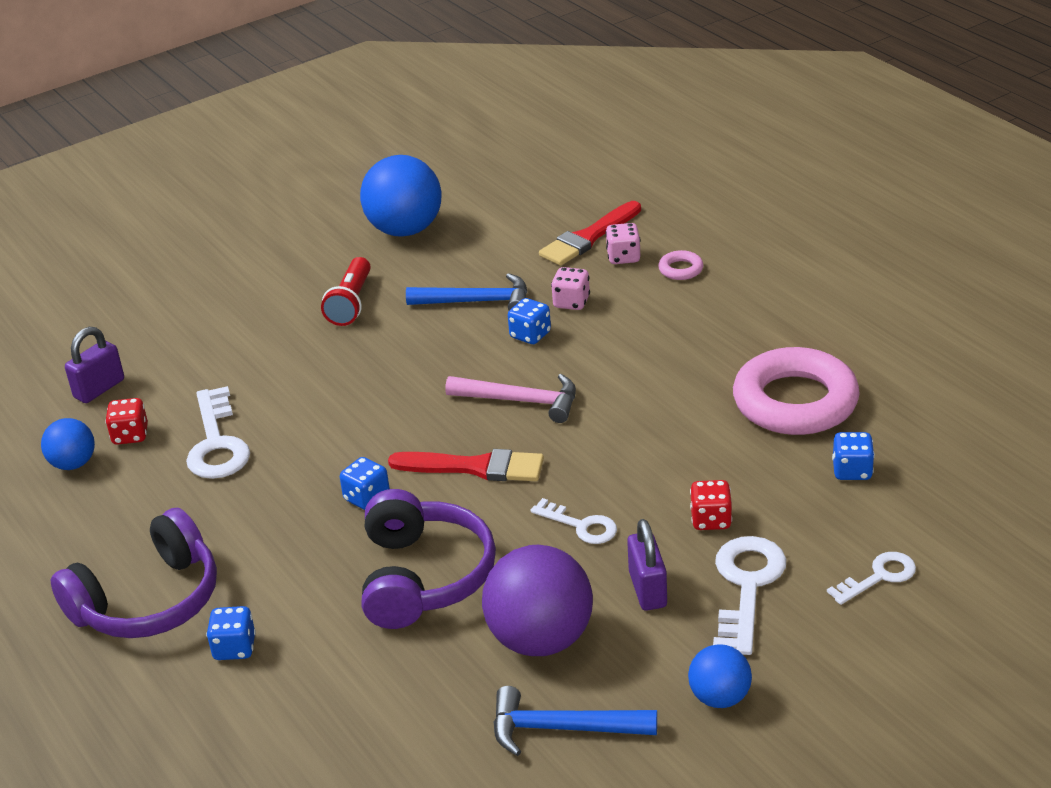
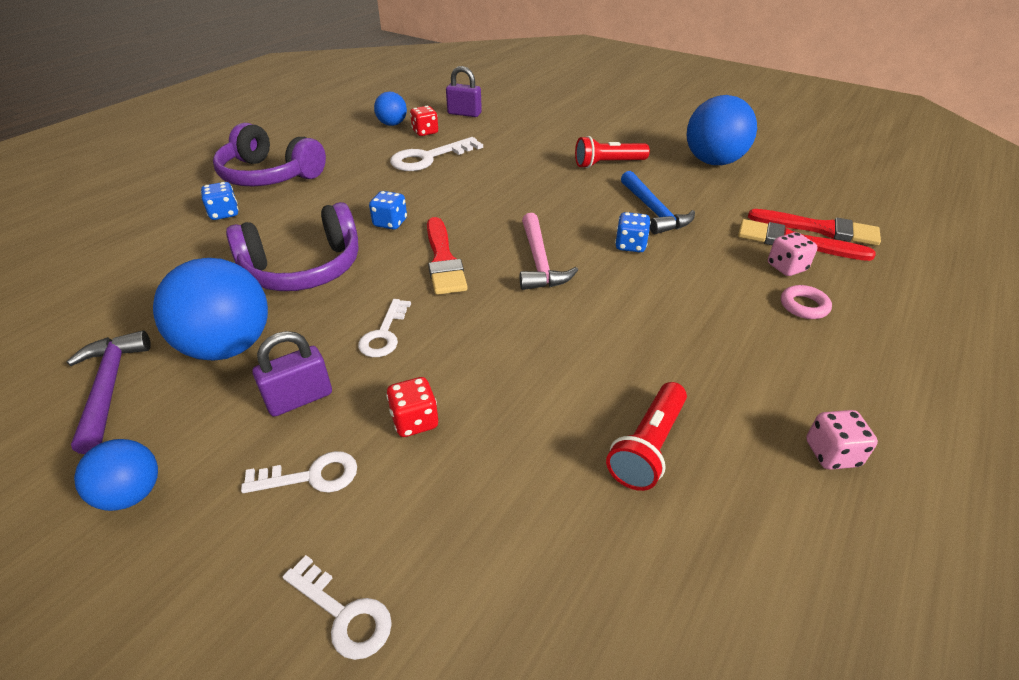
camera: 65 degrees right, 5 degrees up
(540, 639) = (228, 346): purple ball -> blue ball
(563, 728) = (109, 388): blue hammer -> purple hammer
(571, 302) = (693, 255): pink dice -> pink dice (831, 453)
(577, 215) = (820, 229): none -> red brush
(746, 587) = (311, 476): white key -> white key, size x0.60
(795, 402) = (647, 446): pink ring -> red flashlight
(852, 471) = (545, 534): blue dice -> none

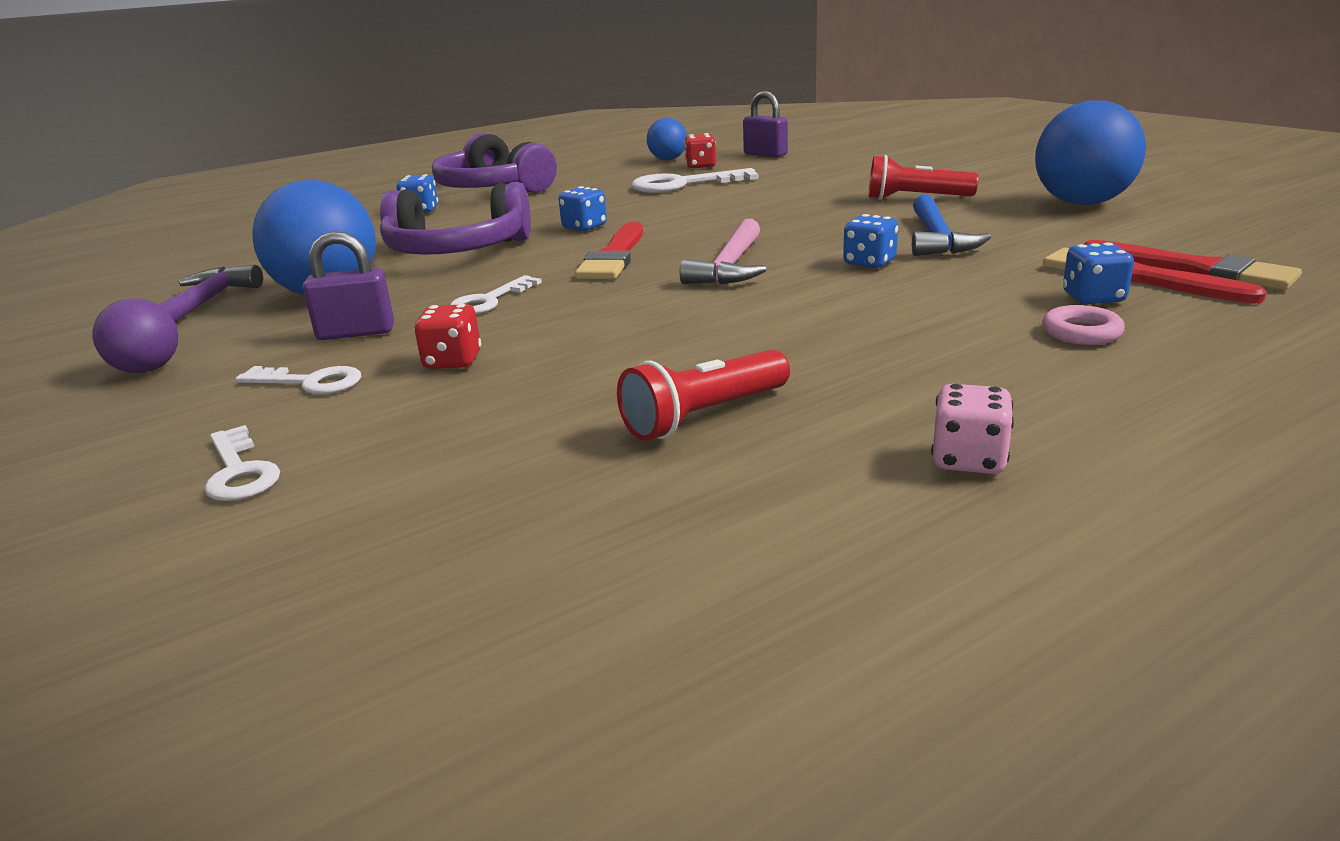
camera: 25 degrees right, 15 degrees down
(132, 494) = (148, 369): blue ball -> purple ball
(786, 267) = (1093, 298): pink dice -> blue dice

